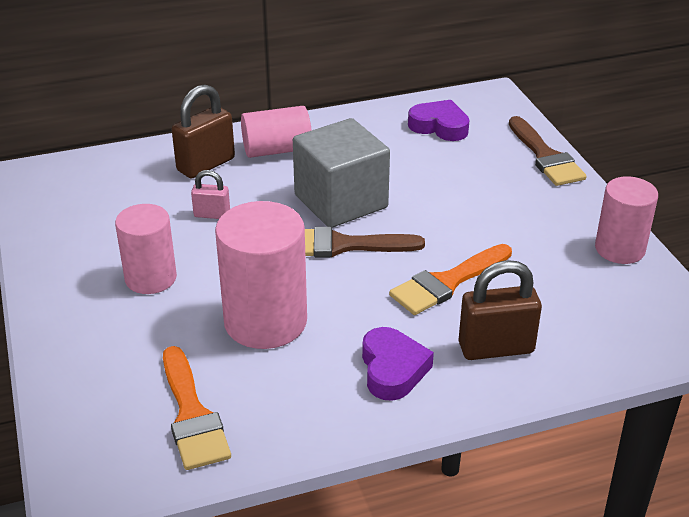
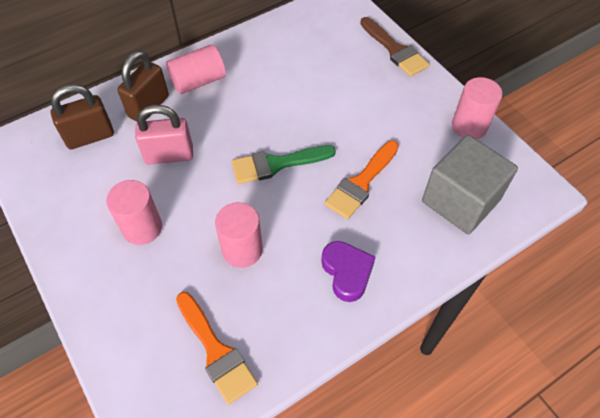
camera: 15 degrees left, 20 degrees up
(212, 214) = (169, 155): pink padlock -> pink padlock, size x1.77
(265, 321) = (242, 250): pink cylinder -> pink cylinder, size x0.65
(341, 201) = (262, 122): grey cube -> grey cube (460, 201)
(343, 245) = (276, 164): brown brush -> green brush
(439, 126) = (312, 35): purple heart -> none
(496, 348) = (412, 235): brown padlock -> brown padlock (90, 136)

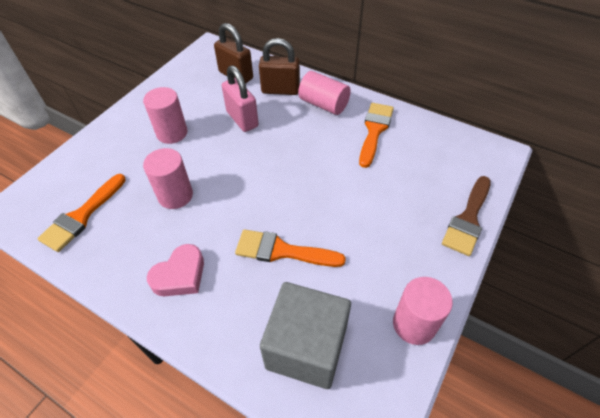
camera: 65 degrees right, 5 degrees down
(262, 60) = (374, 130): none -> orange brush
(276, 164) = (269, 183): green brush -> none
(347, 272) = (180, 275): purple heart -> pink heart

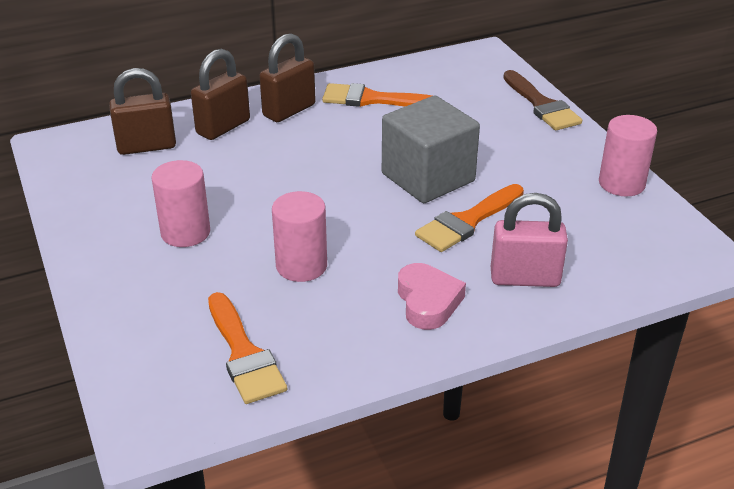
camera: 55 degrees left, 15 degrees down
(242, 119) = (236, 172): pink padlock -> pink padlock (525, 278)
(306, 347) = (593, 252): grey cube -> grey cube (428, 177)
(323, 104) = (289, 110): pink cylinder -> brown padlock
(374, 130) = (371, 99): orange brush -> orange brush turned 45 degrees counterclockwise

